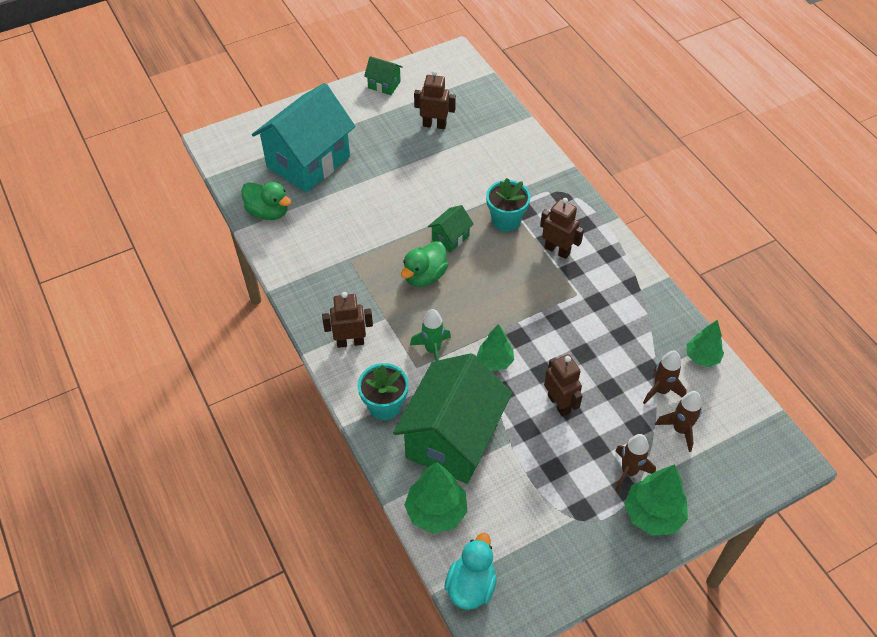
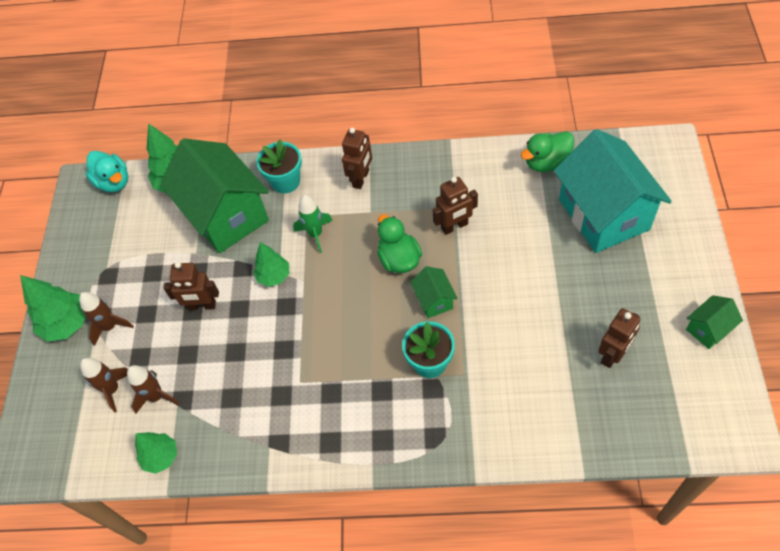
camera: 125 degrees right, 5 degrees up
(557, 250) = (363, 392): brown robot -> brown robot (454, 226)

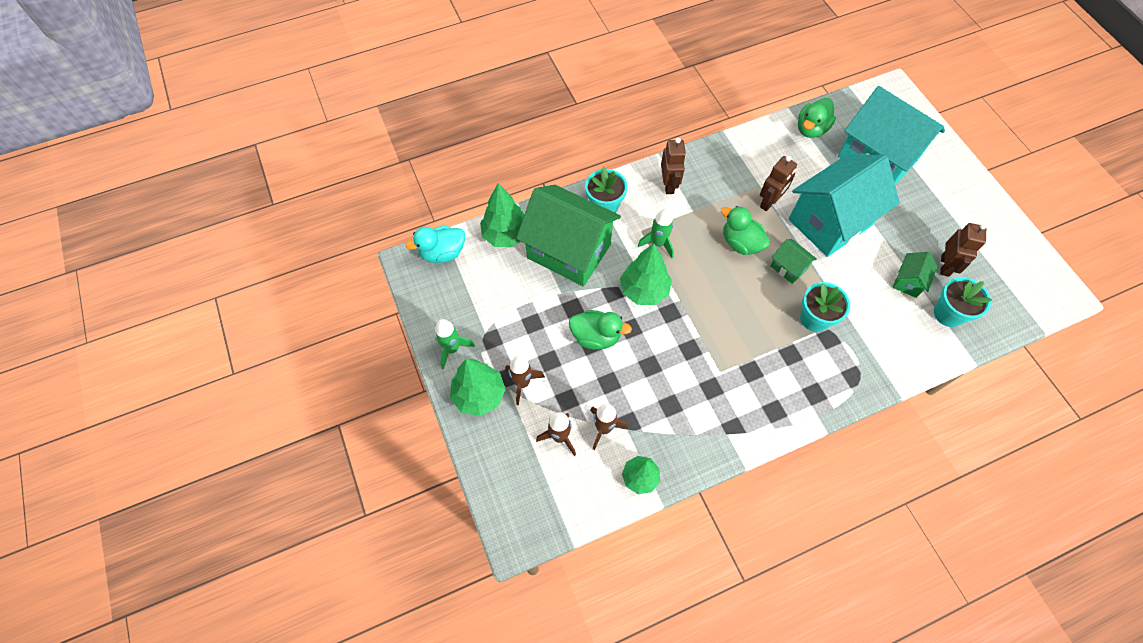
camera: 30 degrees left, 5 degrees up
(69, 273) = (452, 349): none -> green rocket
(114, 182) = (442, 253): turquoise duck -> turquoise duck turned 135 degrees clockwise
(202, 306) = (596, 337): brown robot -> green duck
(274, 276) = (644, 290): green tree -> green tree, size x1.51
(508, 267) = (830, 222): none -> turquoise house
(584, 408) = (948, 314): none -> turquoise flower pot
(708, 329) = (999, 224): green house -> green house (908, 281)

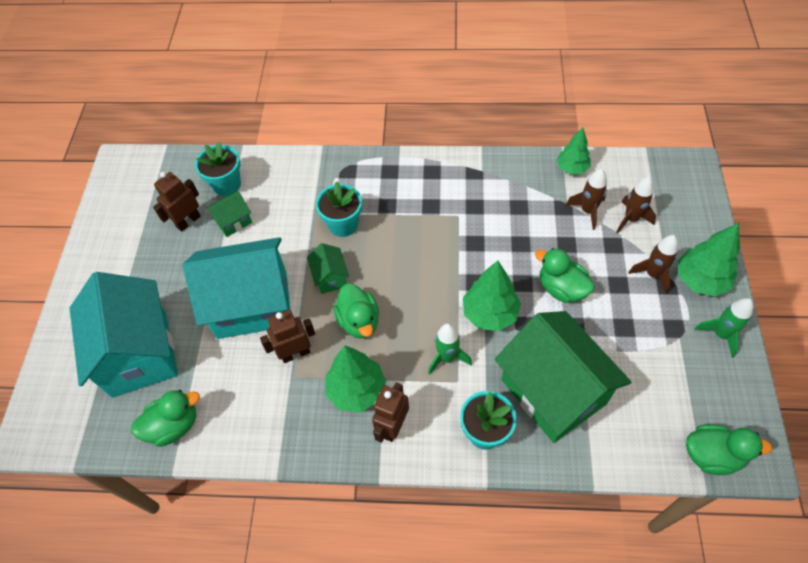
camera: 150 degrees left, 5 degrees down
(442, 253) = (712, 455): turquoise duck -> green duck
(506, 235) = (623, 445): green tree -> green tree (356, 390)

